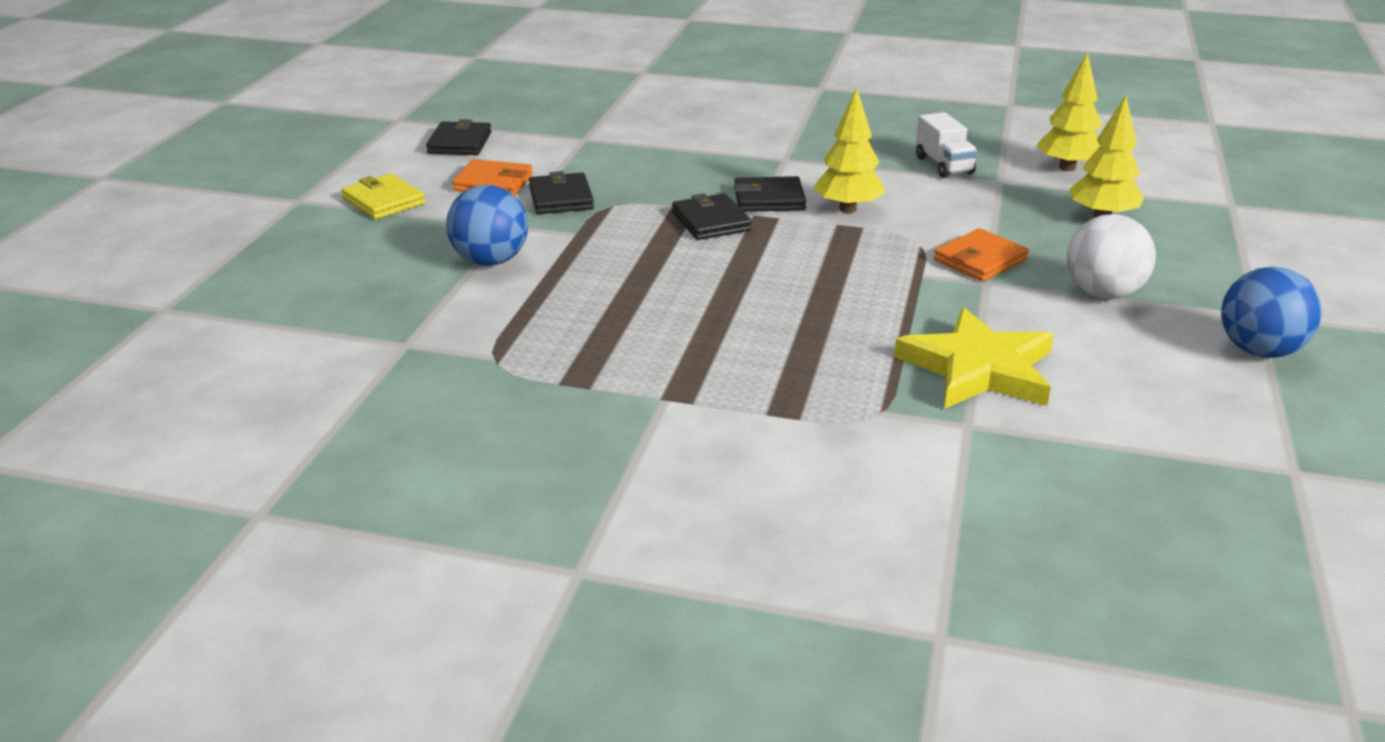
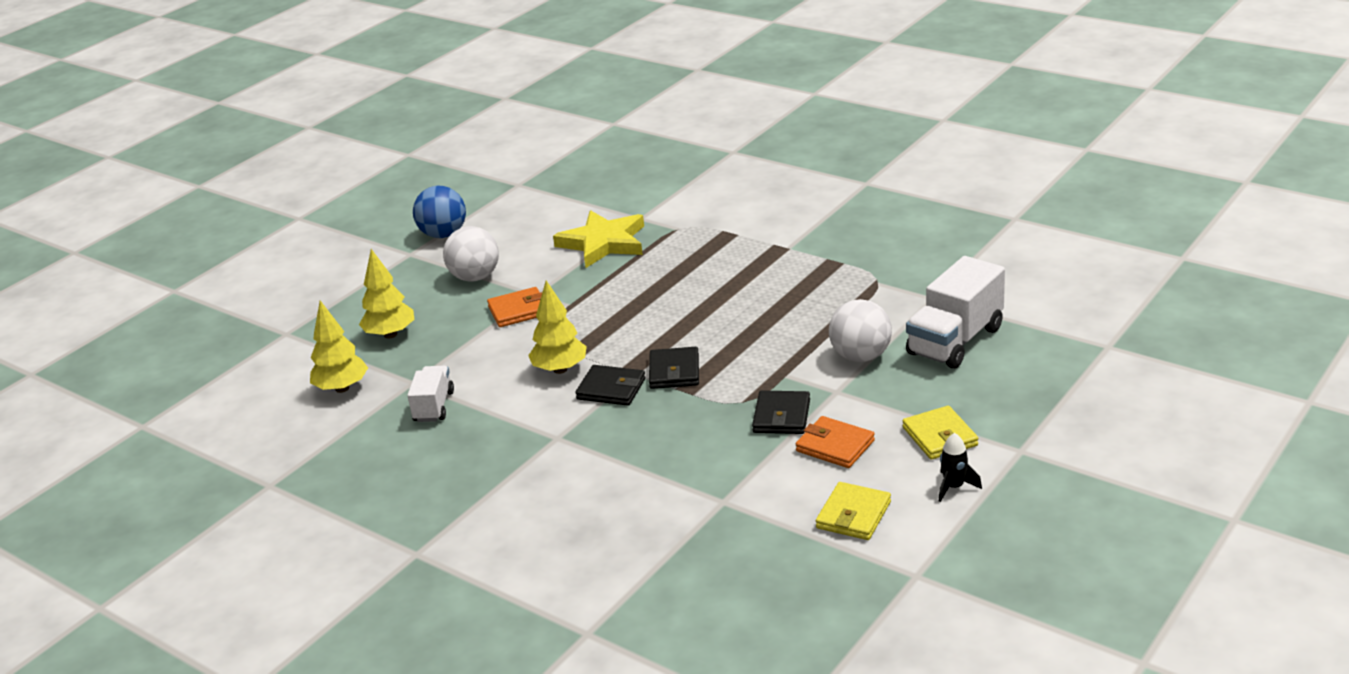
camera: 155 degrees left, 0 degrees up
(367, 168) = (954, 487): none -> black rocket
(369, 291) = (955, 341): none -> white truck
(459, 143) = (853, 515): black wallet -> yellow wallet
(490, 261) = (861, 356): blue ball -> white ball

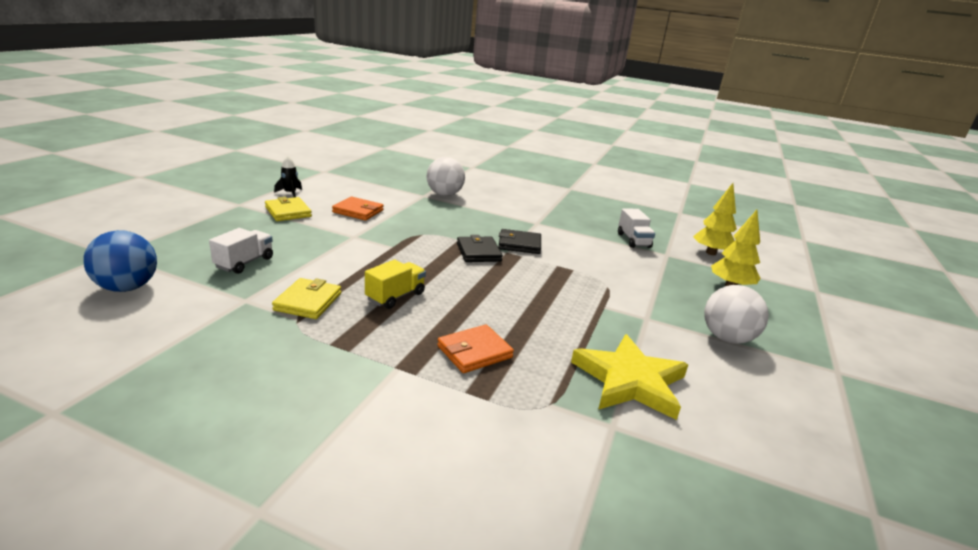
camera: 160 degrees right, 5 degrees down
(443, 234) = (840, 400): blue ball -> blue ball (127, 287)
(518, 310) = (645, 302): orange wallet -> orange wallet (474, 352)
(560, 369) = (567, 257): yellow tree -> none
(781, 416) = (393, 225): black wallet -> none
(785, 307) = (395, 296): none -> yellow truck
(853, 515) = (351, 188): yellow wallet -> yellow wallet (308, 302)
(861, 356) = (330, 255): white ball -> white ball (444, 194)
(955, 341) = (244, 263): white truck -> white truck, size x0.58

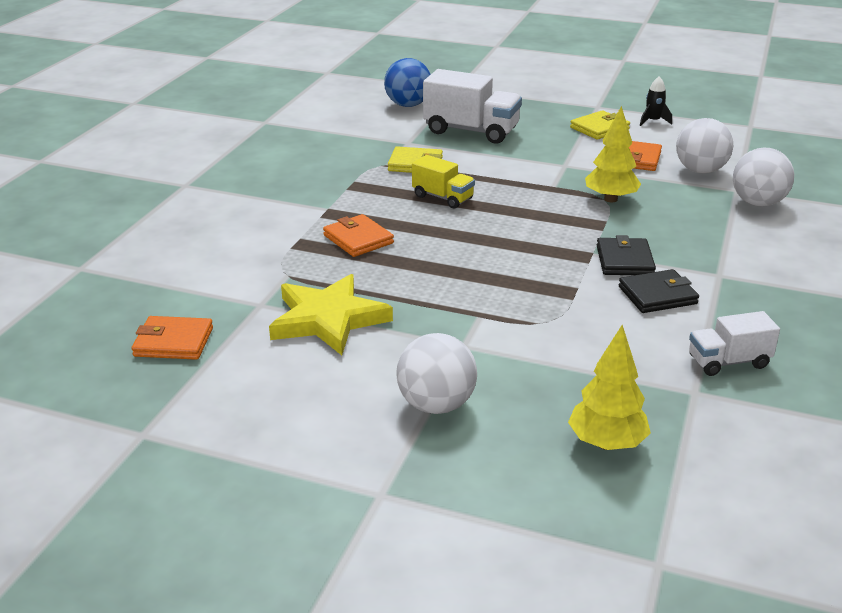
camera: 90 degrees right, 5 degrees up
(244, 263) = (471, 131): white truck -> white truck, size x1.73
(389, 198) = (700, 171): none -> white ball
(478, 252) = (577, 234): black wallet -> black wallet (657, 295)
(709, 499) = (173, 342): none -> orange wallet
(711, 253) = (746, 448): yellow tree -> yellow tree (610, 199)

